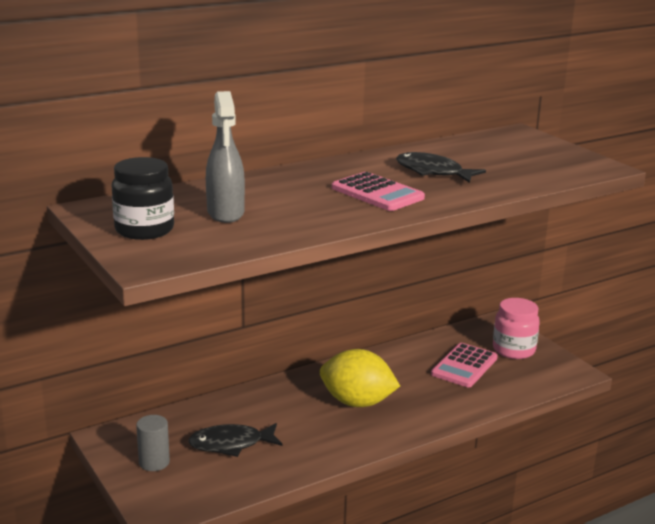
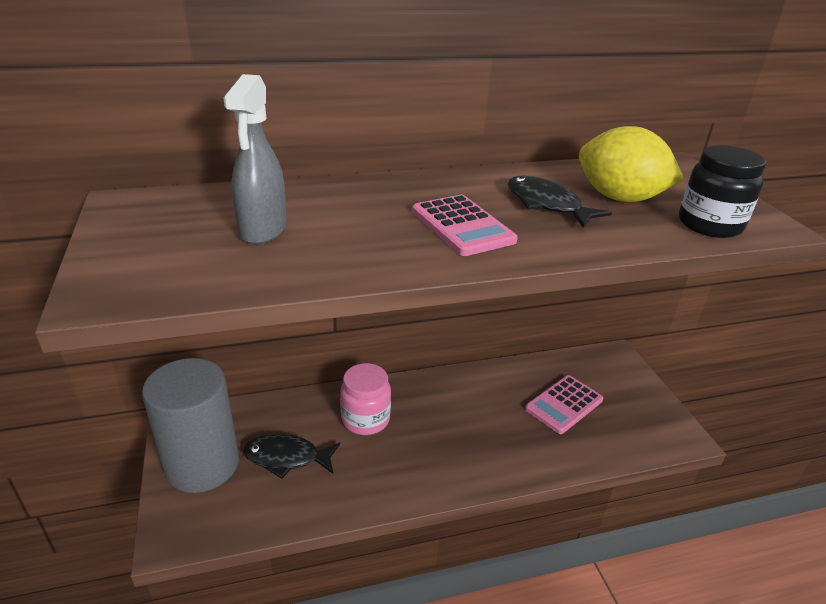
camera: 15 degrees right, 10 degrees up
(144, 230) = (151, 240): black jar -> black jar (709, 225)
(154, 462) = (202, 465): grey cylinder -> grey cylinder, size x2.29
(357, 402) = (435, 430): yellow lemon -> yellow lemon (619, 198)
(513, 350) = (623, 393): pink jar -> pink jar (365, 419)

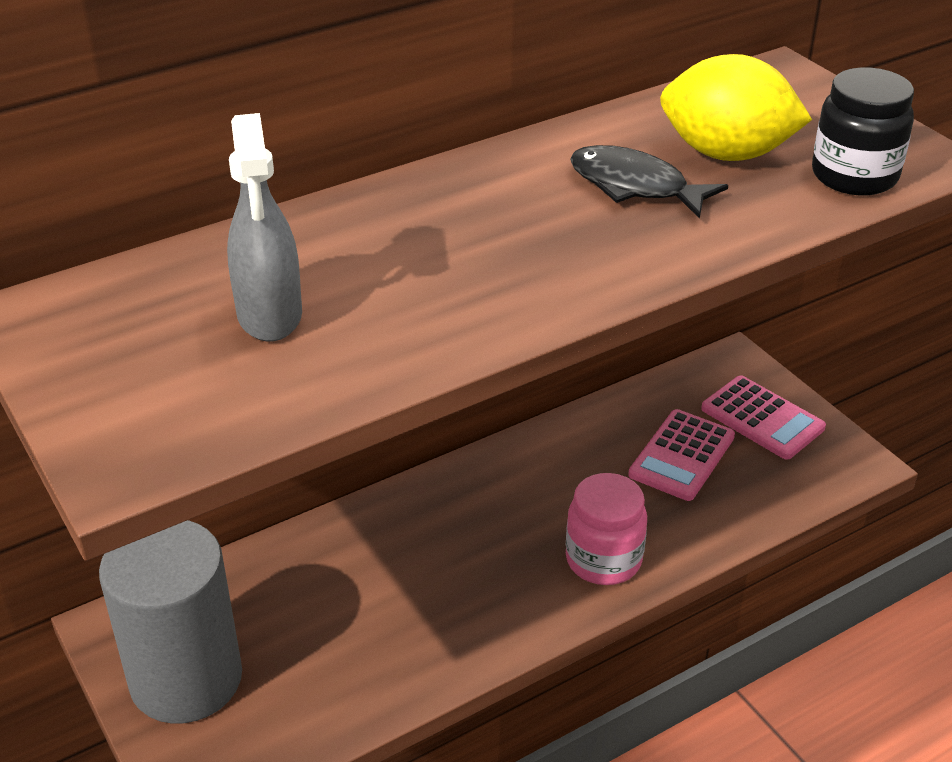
camera: 15 degrees left, 5 degrees up
(286, 458) = (309, 636): black fish -> none
(365, 419) = (401, 550): pink jar -> pink jar (603, 560)
(462, 226) = (538, 248): pink calculator -> pink calculator (762, 418)

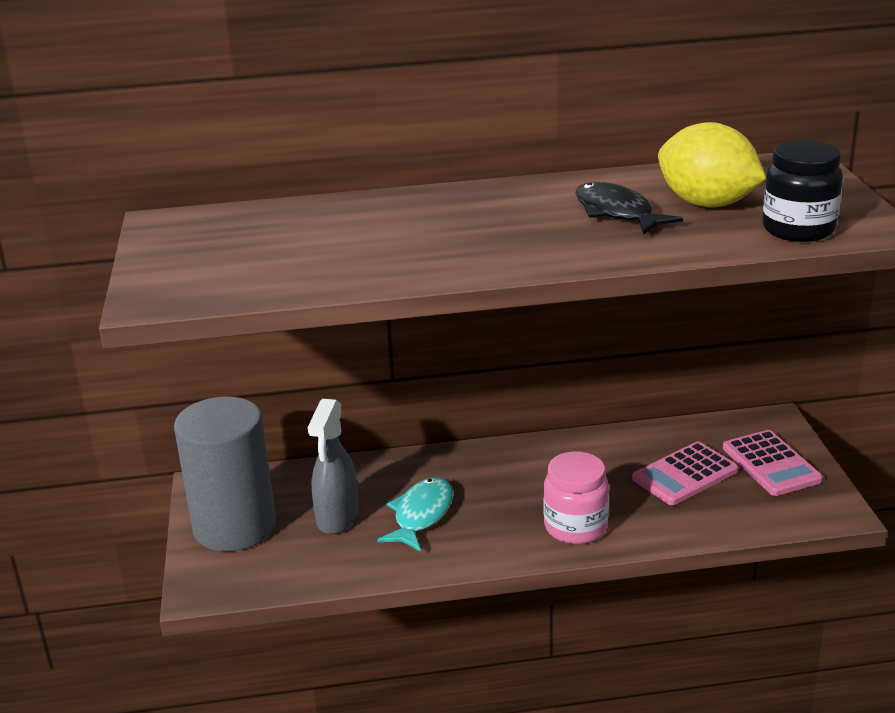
camera: 25 degrees right, 10 degrees down
(270, 315) = (302, 244): grey spray bottle -> grey spray bottle (337, 518)
(416, 593) = (421, 515): none -> turquoise fish

